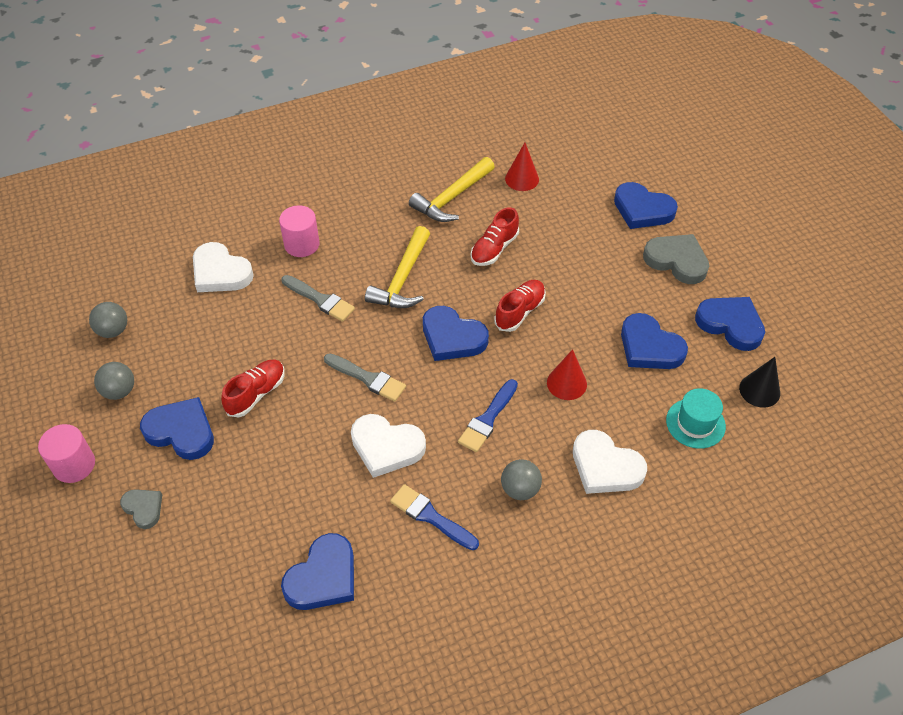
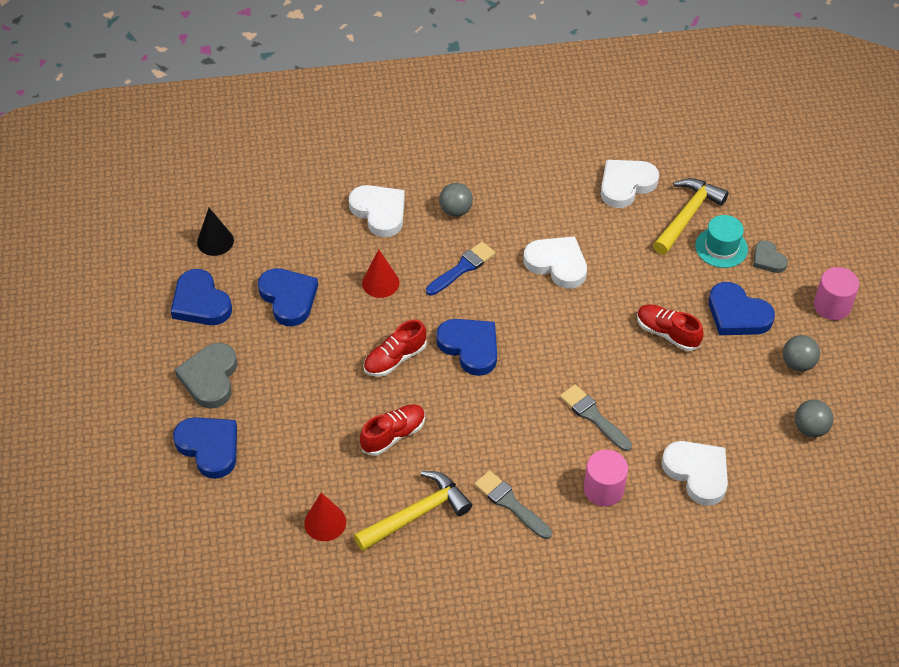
camera: 165 degrees left, 0 degrees up
(256, 394) = (667, 333): red shoe -> red shoe turned 75 degrees clockwise
(323, 577) = (626, 185): blue heart -> white heart
(367, 378) = (561, 325): grey brush -> grey brush (510, 503)
(403, 279) = (502, 421): yellow hammer -> yellow hammer (687, 216)
(430, 516) = (533, 207): blue brush -> none
(677, 261) = (210, 378): grey heart -> grey heart turned 45 degrees clockwise
(695, 423) = (287, 228): turquoise hat -> turquoise hat (721, 247)

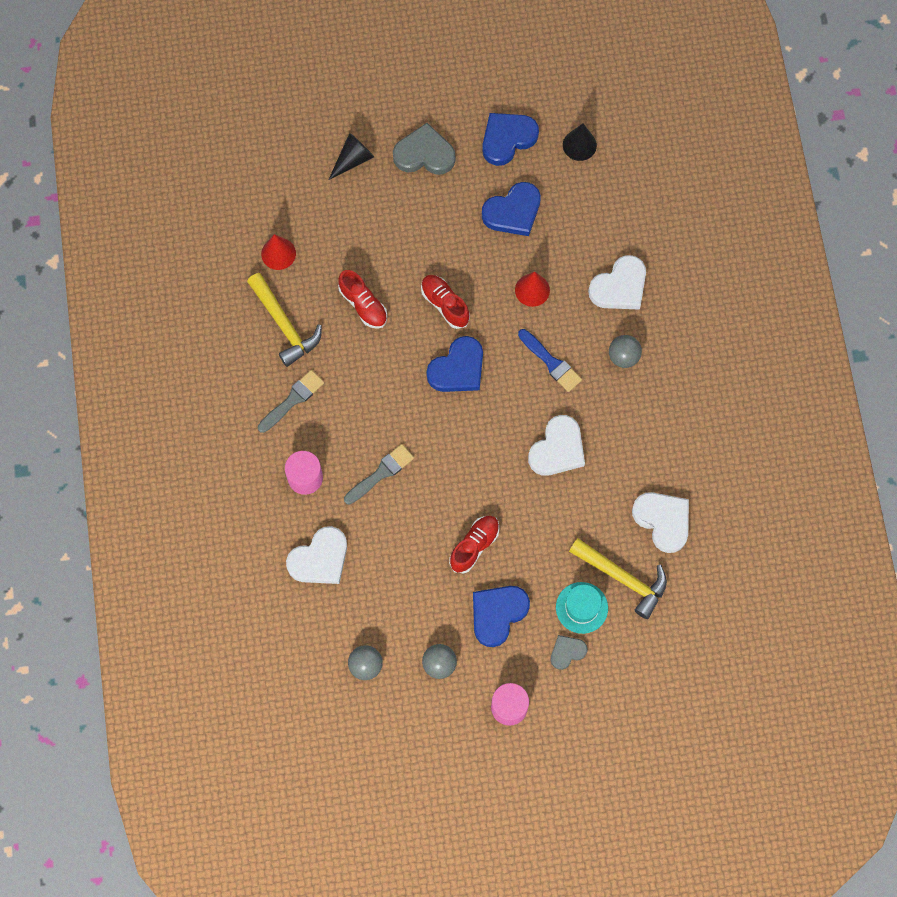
camera: 90 degrees right, 20 degrees up
(209, 447) = (353, 159): blue heart -> black cone

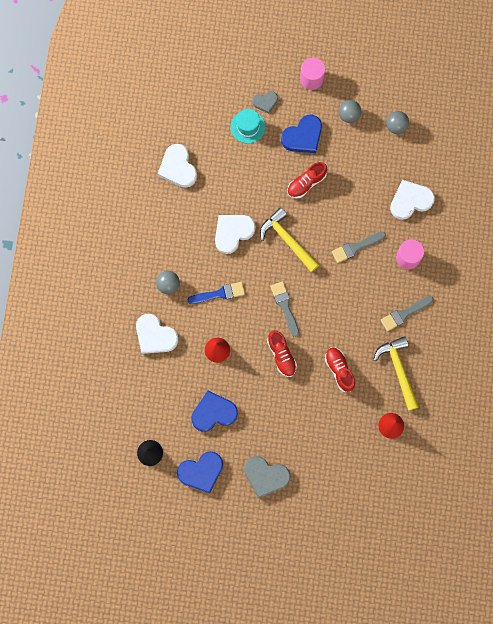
camera: 165 degrees left, 5 degrees up
(353, 159) = (319, 486): black cone -> none
(458, 368) = (285, 306): blue heart -> grey brush
(551, 362) = (219, 293): blue brush -> blue brush turned 105 degrees clockwise
(619, 287) = (155, 336): white heart -> white heart turned 120 degrees counterclockwise
(622, 578) = (216, 138): yellow hammer -> yellow hammer (287, 240)

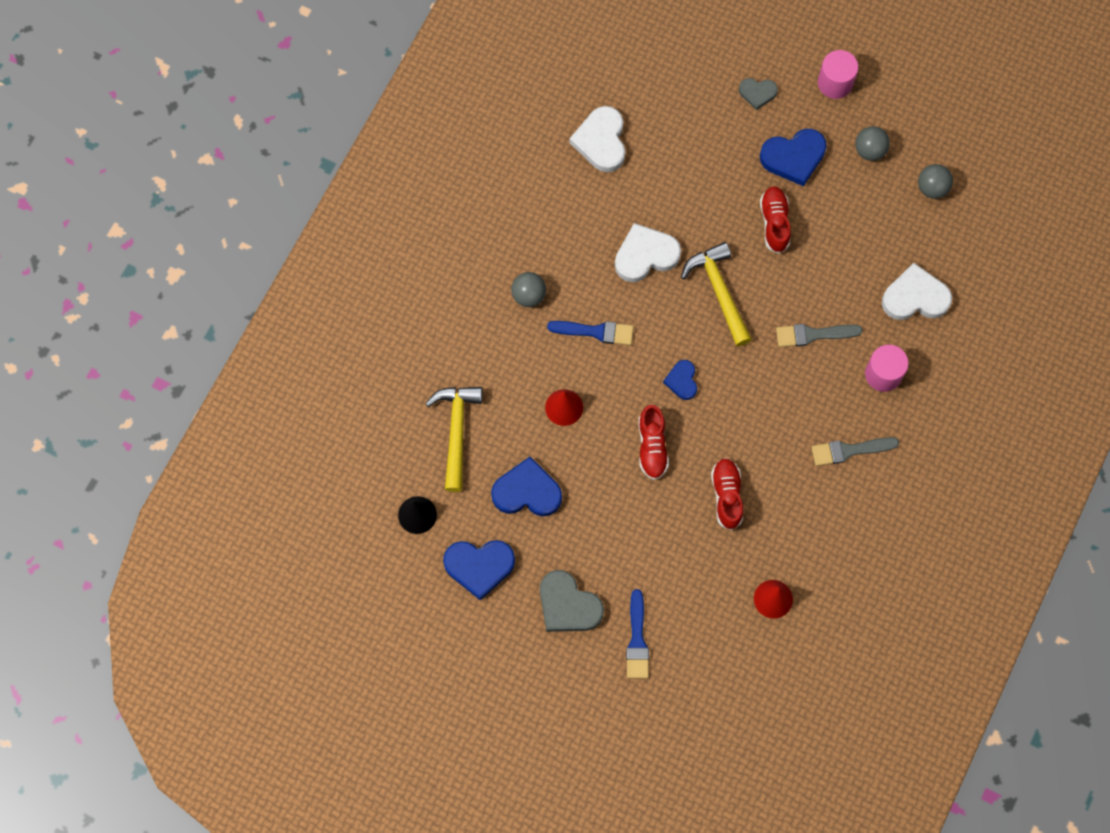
camera: 20 degrees right, 5 degrees down
(155, 336) = (484, 358): white heart -> none
(248, 127) = (720, 118): turquoise hat -> none
(285, 306) = (682, 381): grey brush -> blue heart
(306, 183) = (774, 223): red shoe -> red shoe turned 105 degrees clockwise
(316, 482) = (637, 640): none -> blue brush
(398, 370) = (812, 525): yellow hammer -> yellow hammer (456, 432)

